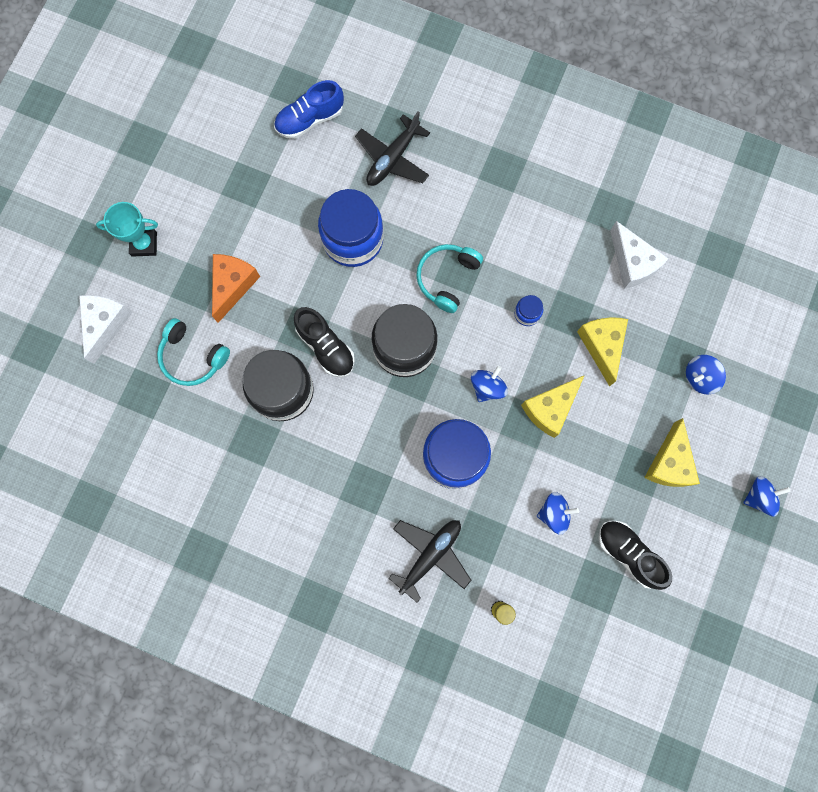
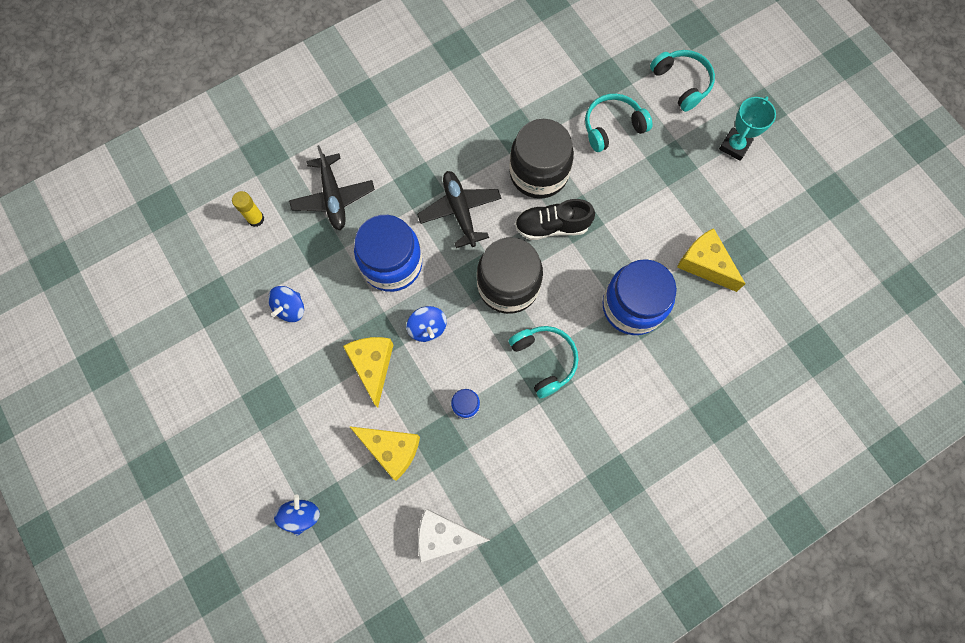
camera: 125 degrees right, 5 degrees down
(105, 324) = (682, 83): white cheese -> turquoise headphones
(232, 285) = (653, 189): orange cheese -> none
(310, 119) = (773, 343): blue shoe -> none
(393, 158) = (689, 390): black plane -> black plane (460, 211)
(629, 554) = (215, 343): black shoe -> none
(669, 463) = (254, 431): yellow cheese -> yellow cheese (705, 264)
(759, 497) = (169, 485): blue spinning top -> none

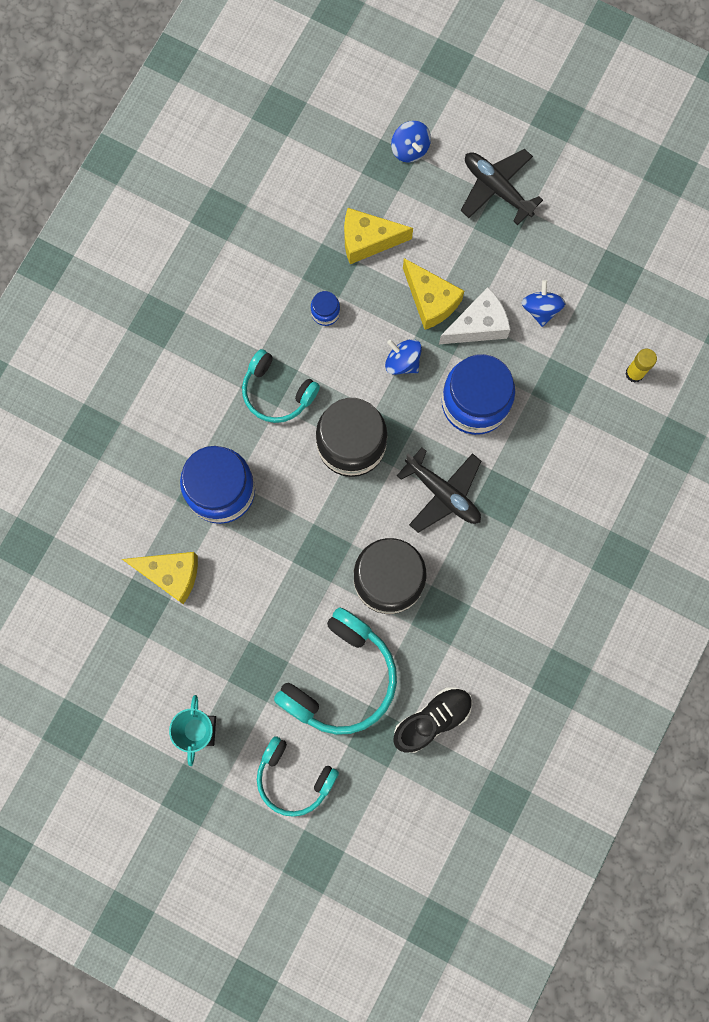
camera: 150 degrees right, 5 degrees up
(333, 197) = (576, 437): black plane -> black plane (496, 188)
(444, 536) = (280, 199): white cheese -> white cheese (478, 325)
(552, 226) = (343, 529): black shoe -> black shoe (432, 720)
(612, 127) = (341, 678): turquoise headphones -> turquoise headphones, size x1.54

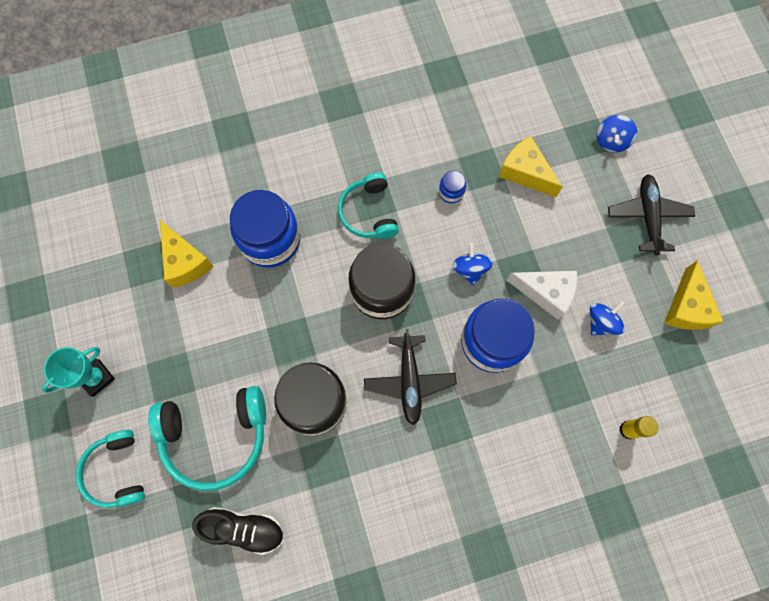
camera: 45 degrees right, 5 degrees down
(431, 300) = (529, 247): yellow cheese -> yellow cheese (686, 307)

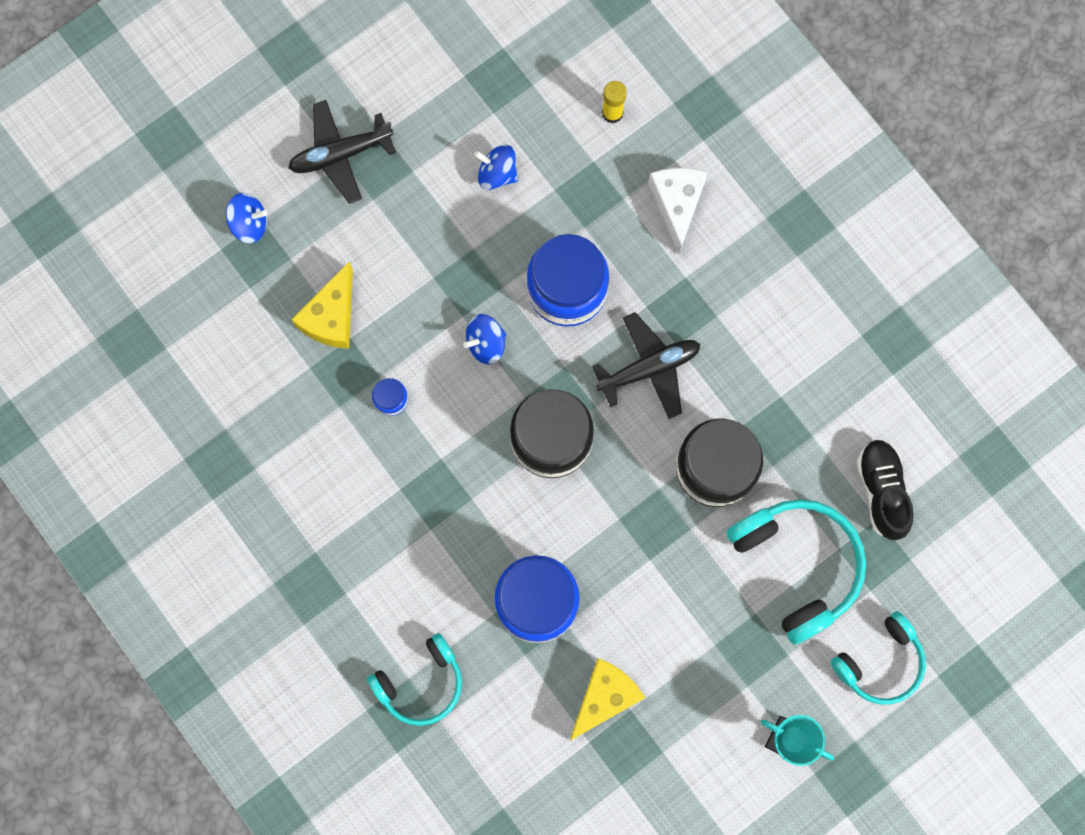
camera: 110 degrees left, 5 degrees up
(368, 213) = (456, 492): turquoise headphones -> turquoise headphones (421, 683)
(546, 293) = (484, 246): white cheese -> white cheese (677, 204)
(686, 307) = (443, 84): yellow cheese -> none

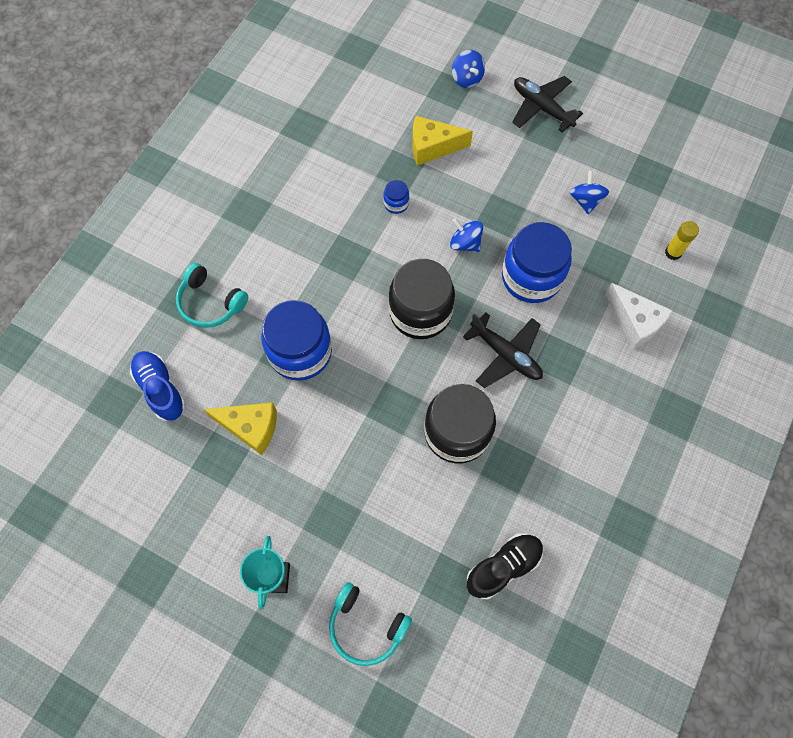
camera: 65 degrees right, 10 degrees down
(508, 785) = (161, 389): none -> blue shoe
(677, 204) = (635, 322): white cheese -> white cheese turned 75 degrees clockwise
(797, 565) = (413, 526): turquoise headphones -> none

